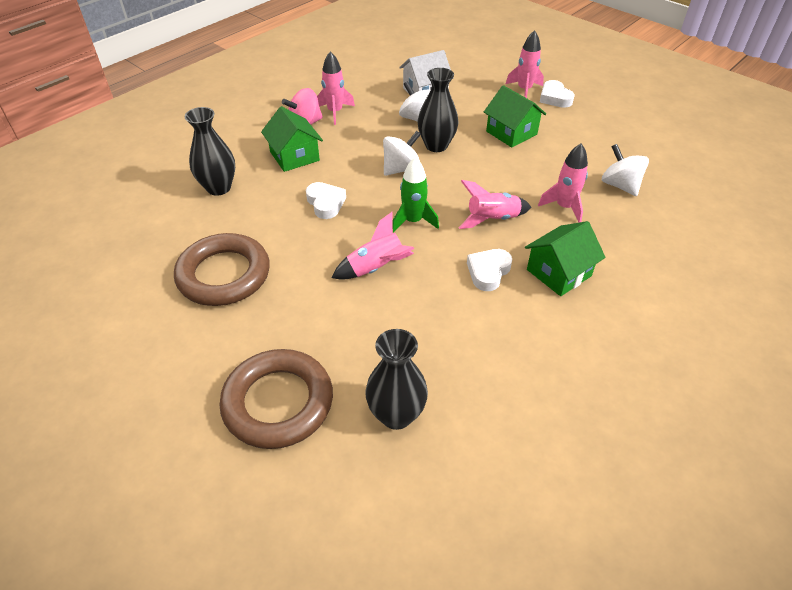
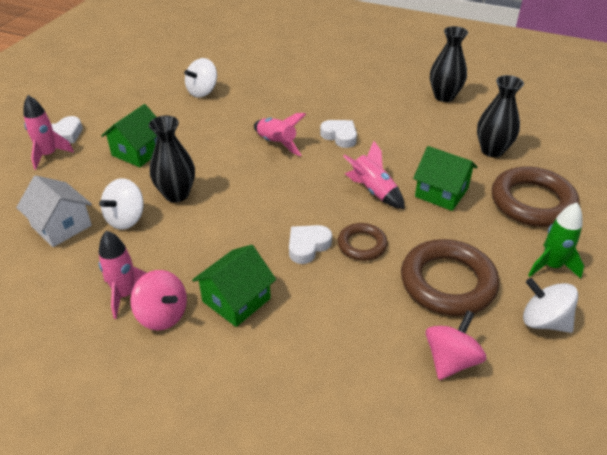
camera: 110 degrees left, 5 degrees down
(155, 245) = (450, 360): none -> pink spinning top
(218, 188) = (327, 348): black vase -> black vase (444, 96)
(305, 236) = (362, 245): none -> brown ring
(401, 169) = (227, 209): white spinning top -> white spinning top (544, 321)
(413, 221) = (303, 184): green rocket -> green rocket (551, 266)
(488, 272) = (340, 136): white heart -> white heart turned 150 degrees counterclockwise
(559, 273) = (320, 108): green house -> green house (441, 192)
(564, 207) = (243, 113): pink rocket -> none

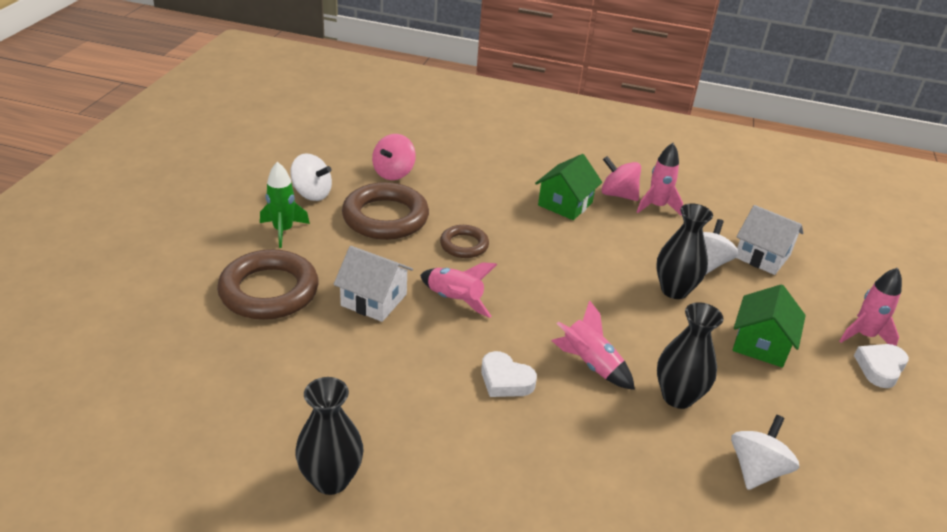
camera: 170 degrees right, 5 degrees down
(308, 246) = (516, 243): white heart -> none
(441, 192) = (374, 300): green house -> white house
(492, 150) = (288, 363): black vase -> black vase (677, 396)

